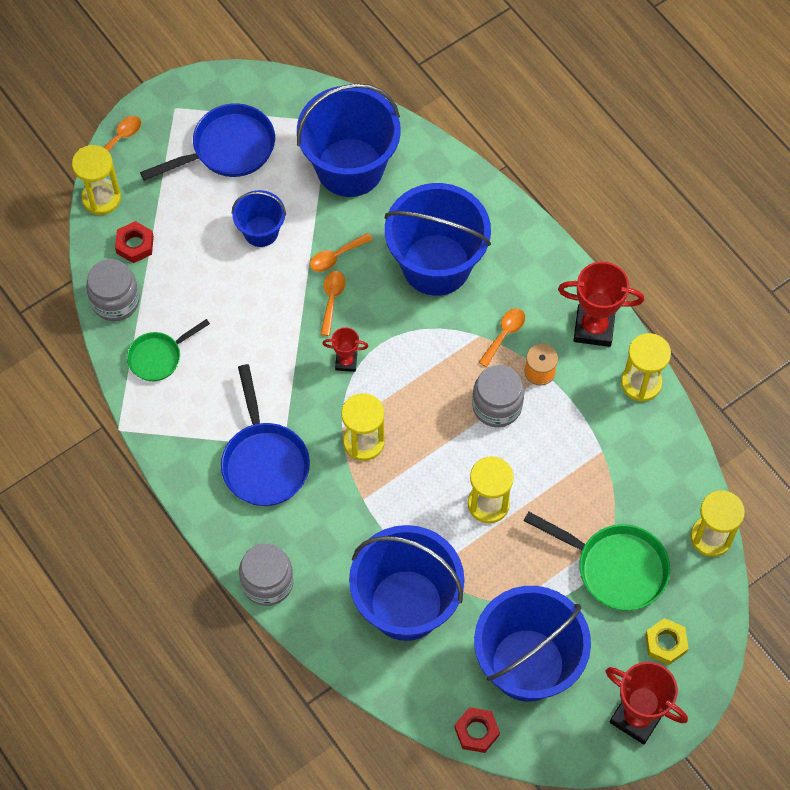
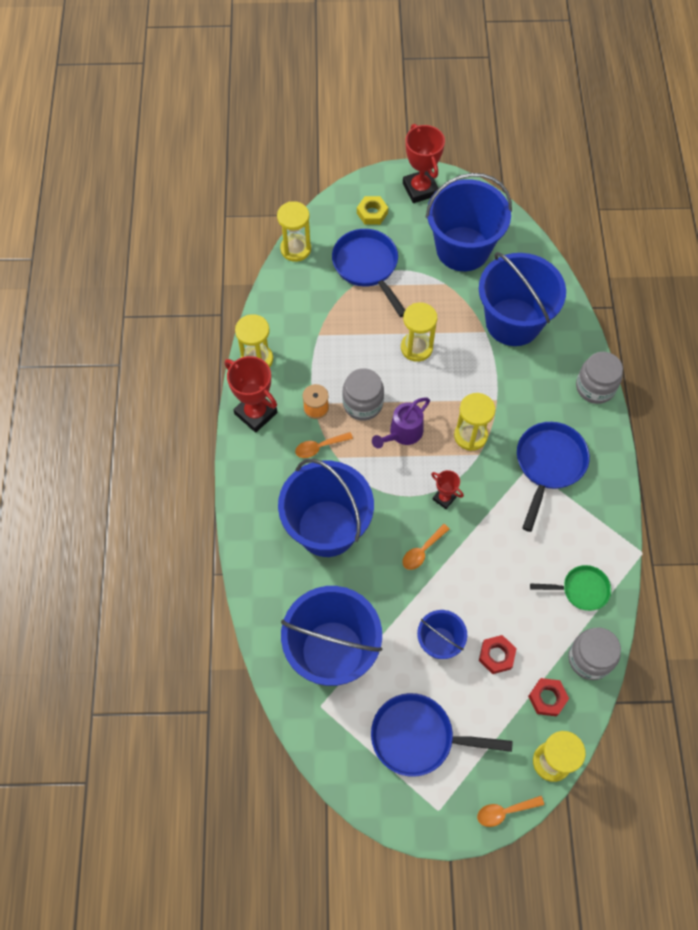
camera: 145 degrees left, 0 degrees up
(336, 256) = (395, 583): orange spoon -> none
(433, 400) = (402, 433): none -> purple watering can
(476, 731) = (519, 234): red nut -> red nut (496, 655)
(615, 568) = (367, 267): green pan -> blue pan

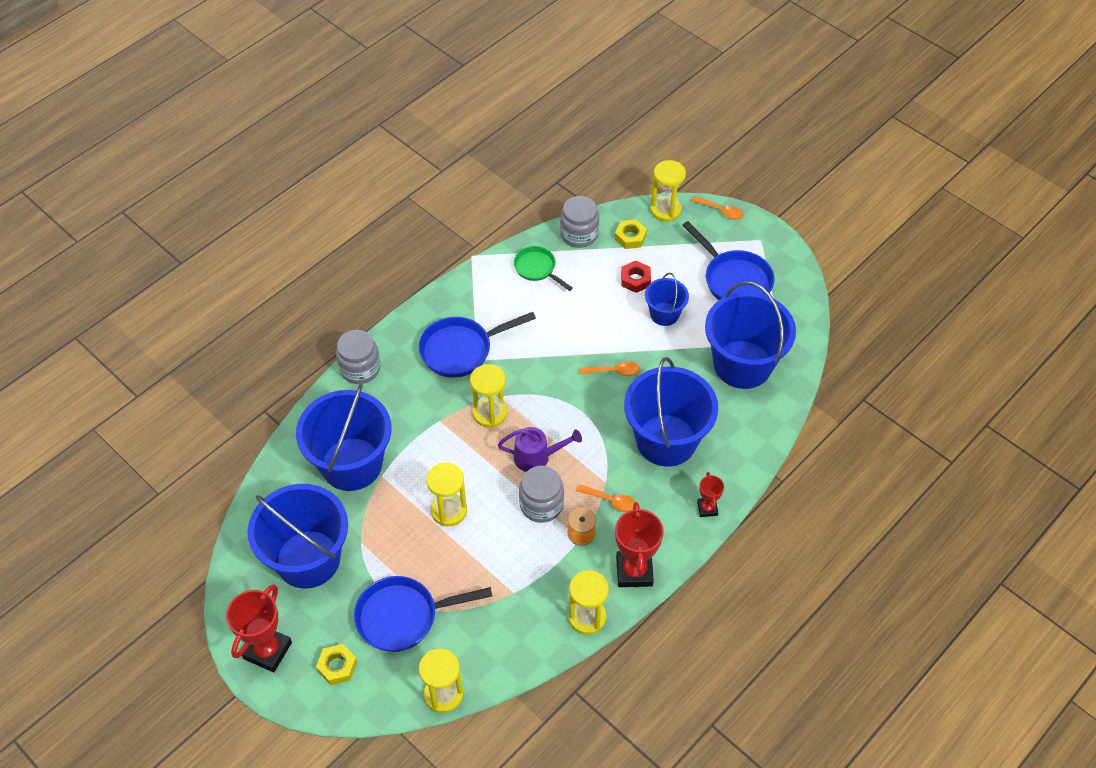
camera: 135 degrees left, 10 degrees down
(367, 267) = (403, 616): blue pan -> blue pan turned 60 degrees clockwise
(444, 498) = (559, 390): red trophy -> red trophy (707, 508)
(547, 698) = (630, 237): red nut -> yellow nut

